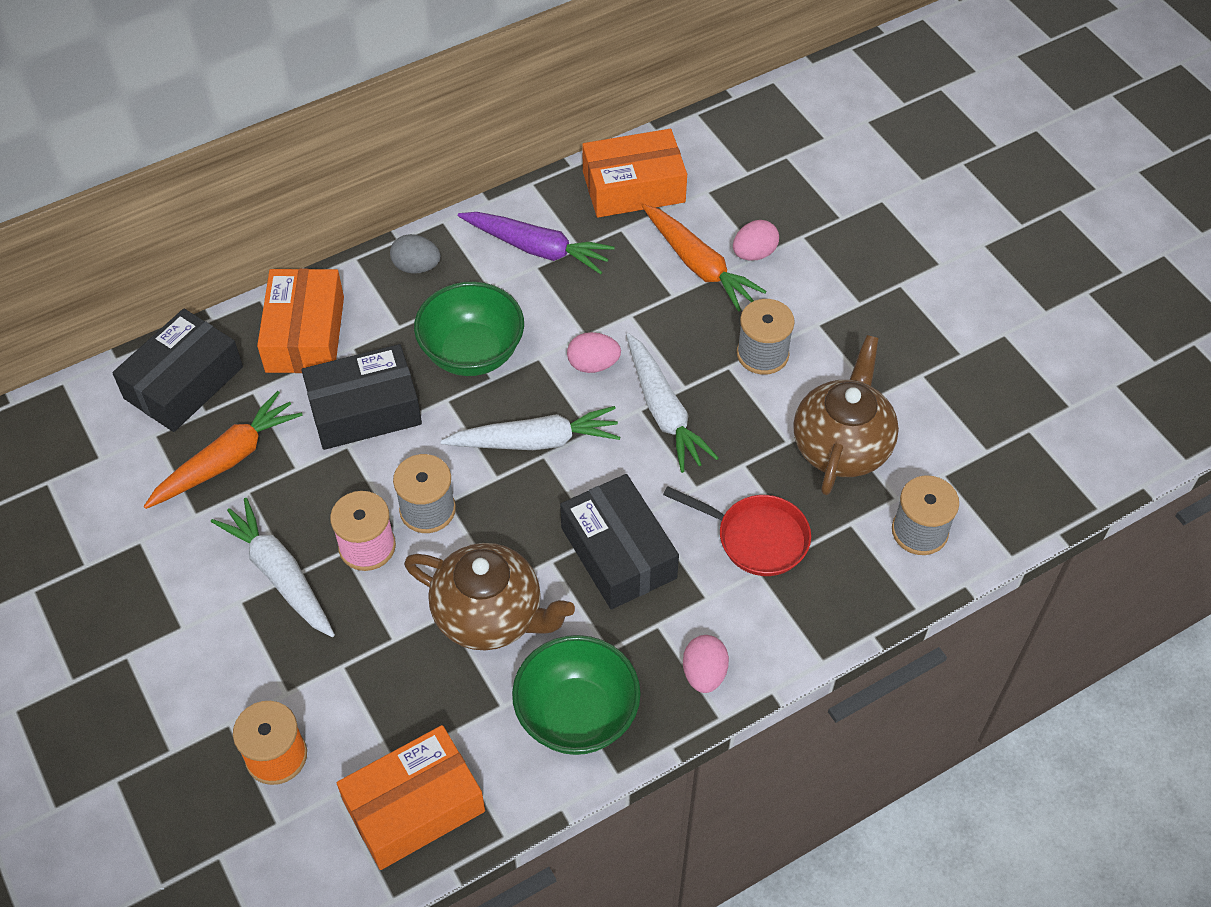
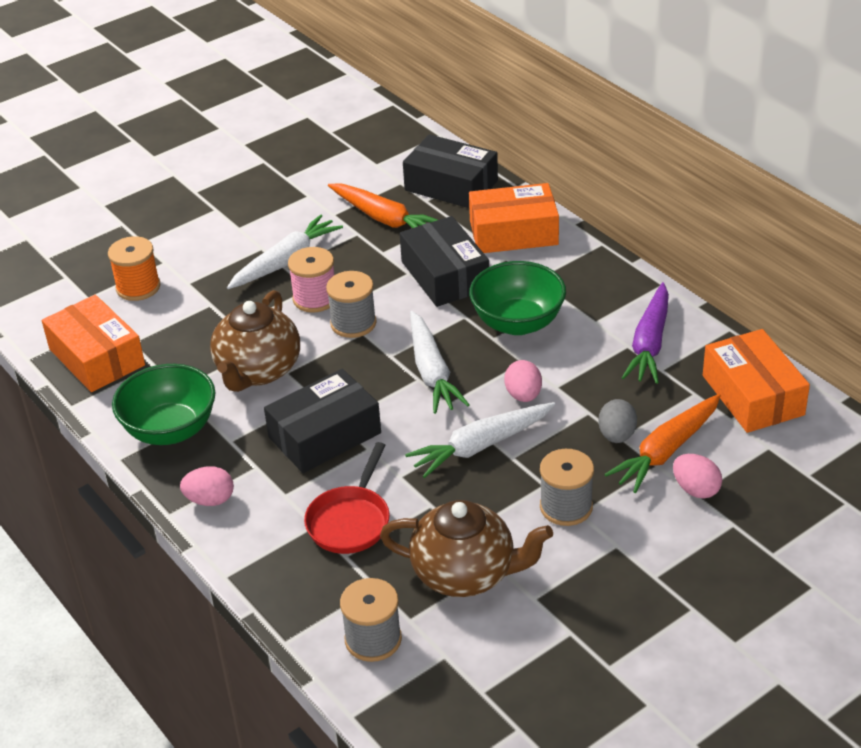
camera: 85 degrees right, 15 degrees down
(416, 267) = (603, 277): grey egg -> grey egg (617, 435)

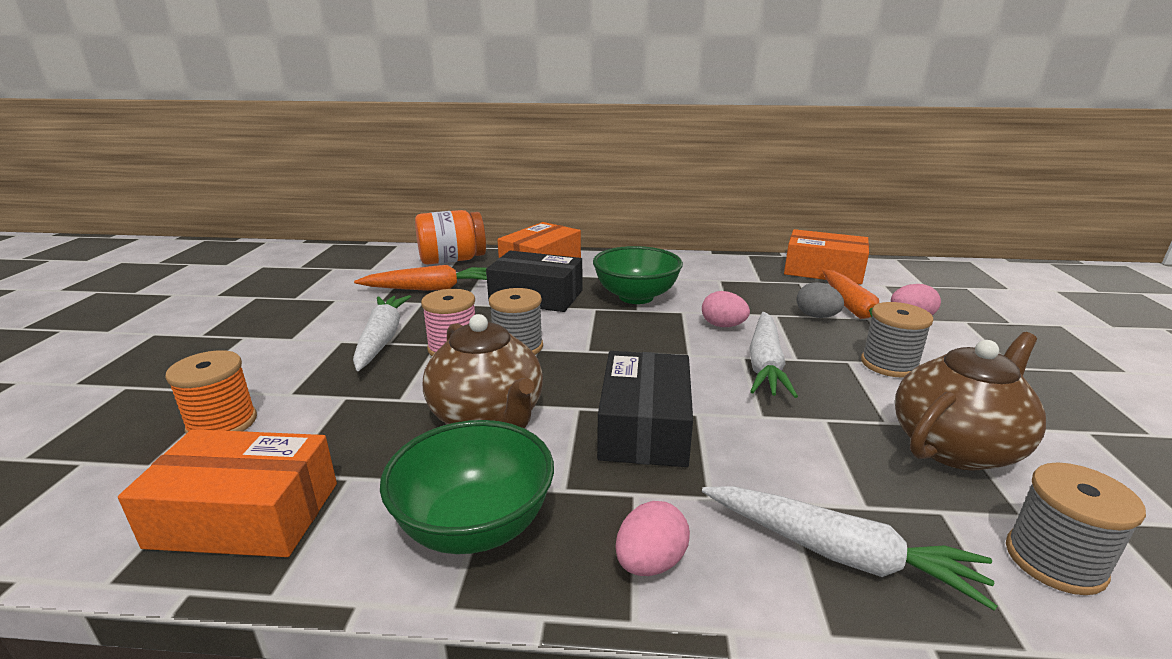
camera: 50 degrees left, 15 degrees down
(350, 521) = (805, 474): red pan -> none
(432, 372) = (638, 344): white carrot -> white carrot (838, 553)
(451, 185) = (452, 260): black box -> orange jar
(649, 343) = (727, 274): purple carrot -> none

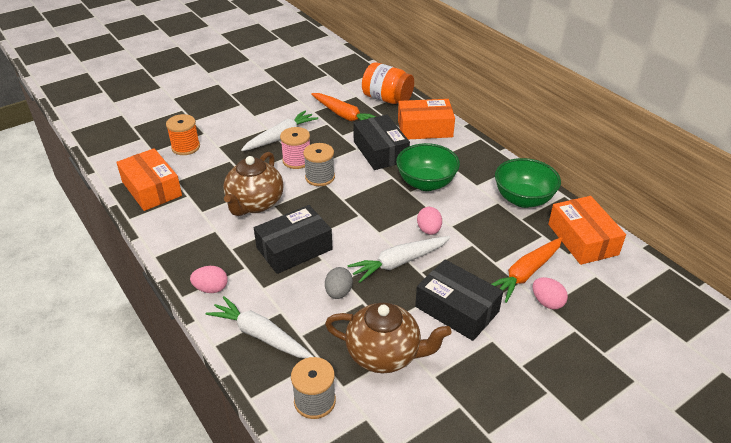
camera: 50 degrees right, 15 degrees up
(474, 525) = (192, 239): green bowl -> green bowl (523, 199)
(816, 316) = (491, 261): grey egg -> grey egg (338, 292)
(838, 553) = (260, 335): white carrot -> white carrot turned 135 degrees clockwise
(889, 364) = (457, 309): grey spool -> black box

